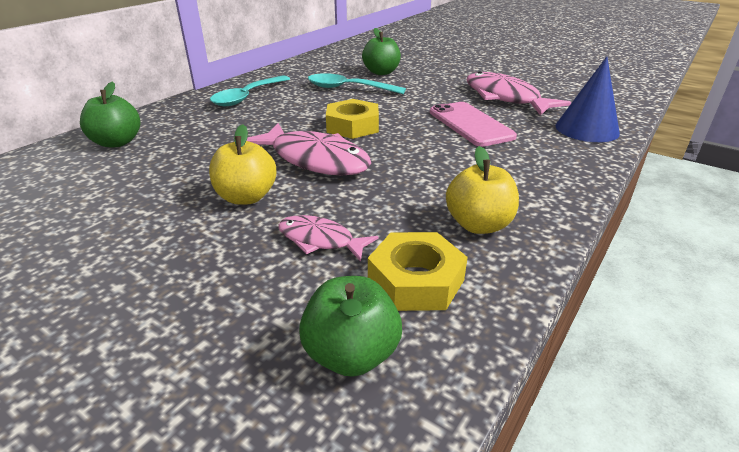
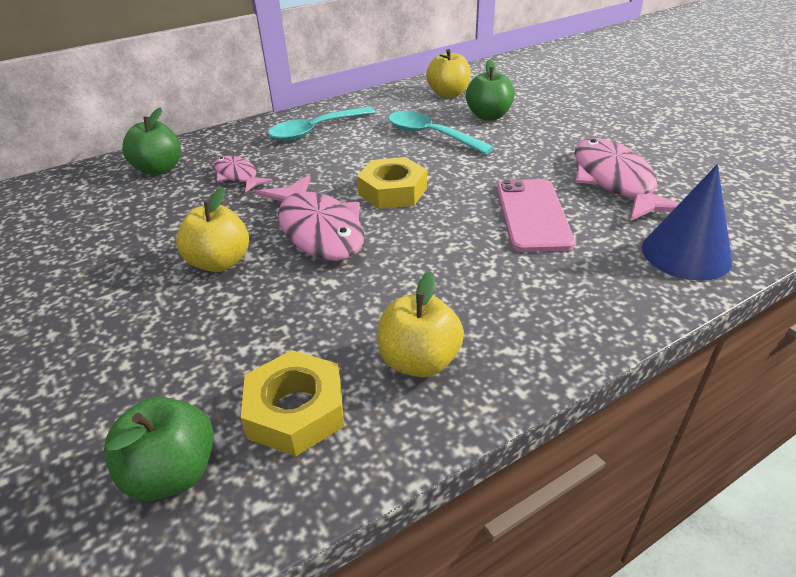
camera: 25 degrees right, 5 degrees up
(320, 240) = (246, 333): pink fish -> pink fish (238, 176)
(337, 63) = (448, 94): none -> yellow apple

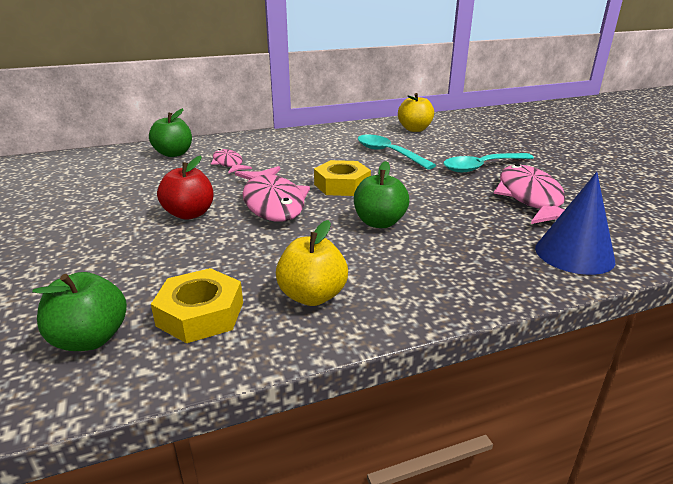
camera: 10 degrees right, 10 degrees down
(220, 262) = (189, 214): yellow apple -> red apple
(315, 130) = (300, 142): turquoise spoon -> turquoise spoon (481, 167)
(488, 116) = (441, 146): green apple -> green apple (379, 222)
(532, 215) = (449, 212): pink phone -> none

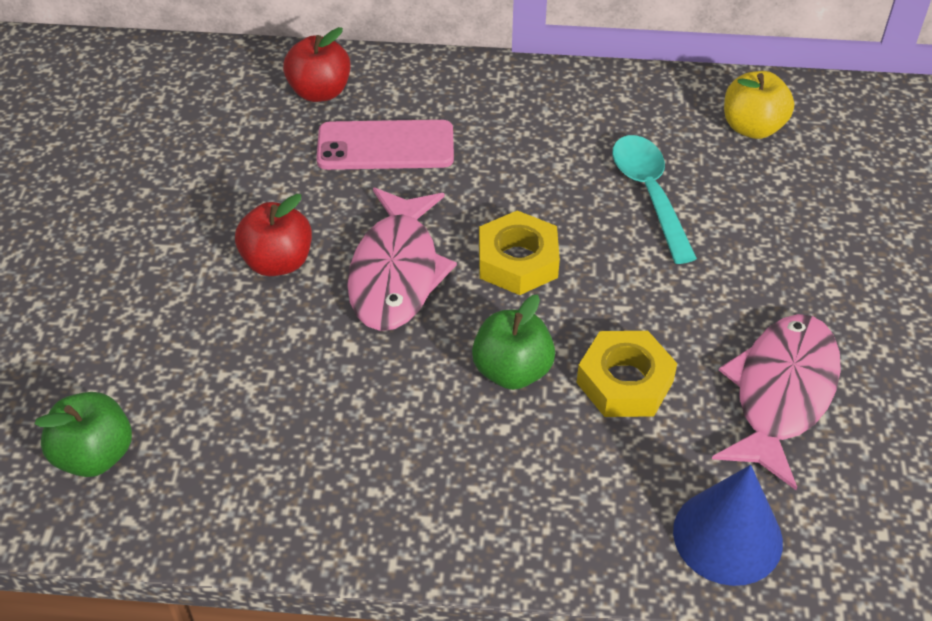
camera: 25 degrees right, 20 degrees up
(174, 154) = (320, 92): green apple -> red apple
(200, 314) = (212, 461): yellow nut -> yellow nut (625, 382)
(228, 163) = (385, 146): pink fish -> pink phone
(312, 296) = (343, 480): yellow apple -> none
(481, 167) = (775, 284): turquoise spoon -> none

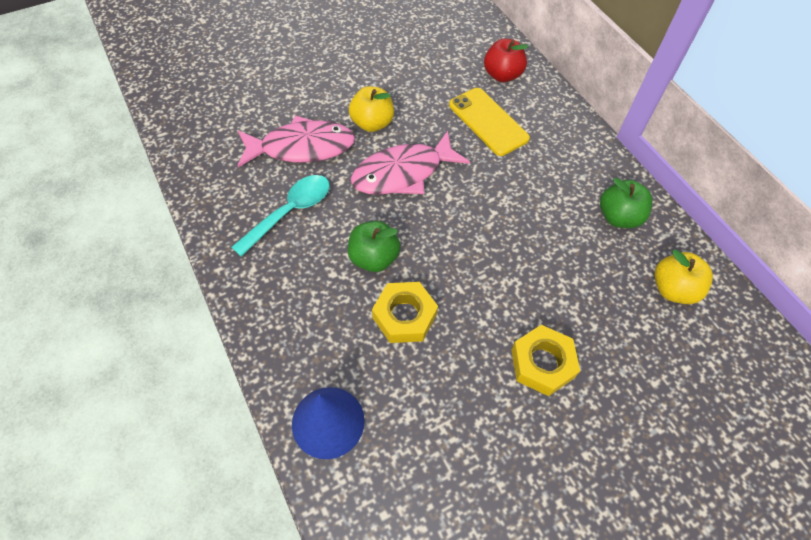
camera: 55 degrees right, 10 degrees up
(95, 455) = (212, 124): green apple -> green apple (618, 217)
(278, 262) = (372, 123): red apple -> yellow apple
(385, 146) = (488, 122): pink phone -> yellow phone
(517, 261) = (454, 221): yellow nut -> yellow nut (542, 363)
(649, 194) = (562, 260): turquoise spoon -> turquoise spoon (290, 212)
(781, 394) = (455, 406): pink fish -> pink fish (302, 147)

